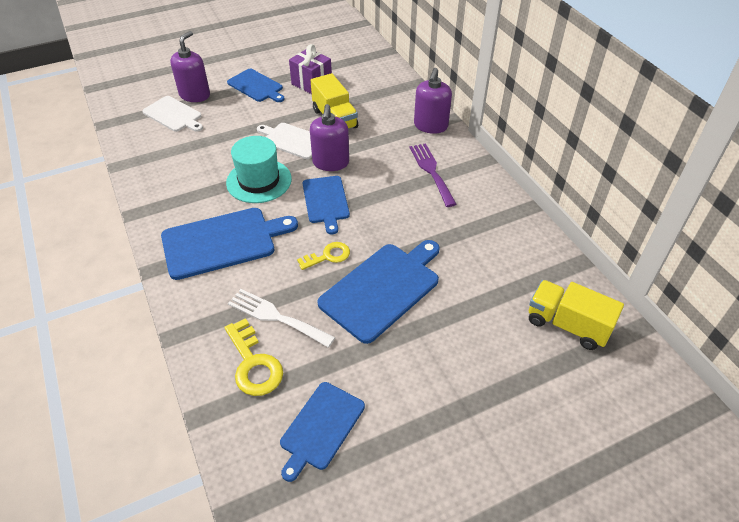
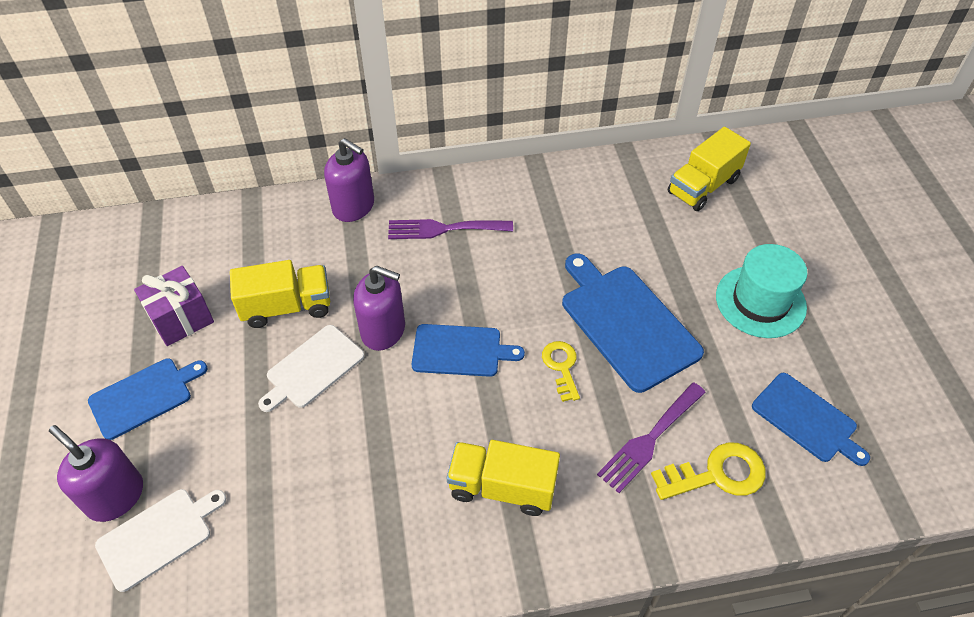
camera: 75 degrees left, 5 degrees up
(223, 242) = (502, 487): blue cutting board -> yellow truck
(259, 181) = (388, 425): turquoise hat -> turquoise hat (760, 301)
(276, 317) = (649, 440): white fork -> purple fork

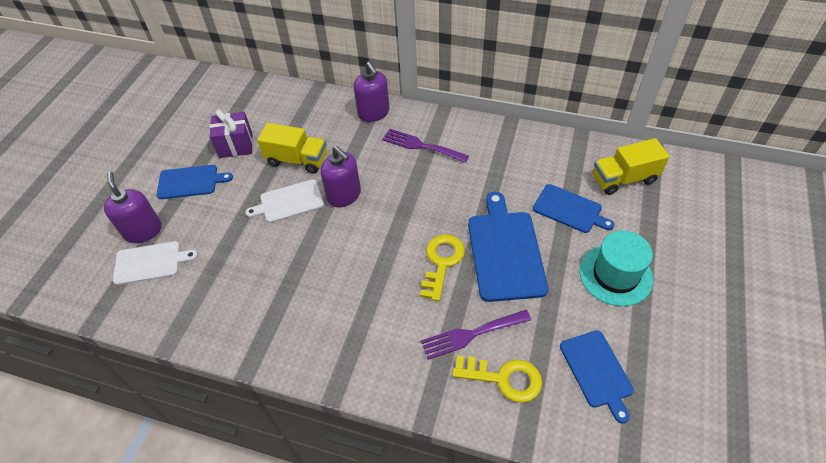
camera: 30 degrees right, 0 degrees up
(460, 350) = (383, 226): blue cutting board -> blue cutting board (569, 209)
(502, 487) = (355, 322): yellow truck -> none
(561, 367) = (442, 262): yellow key -> yellow key, size x1.51

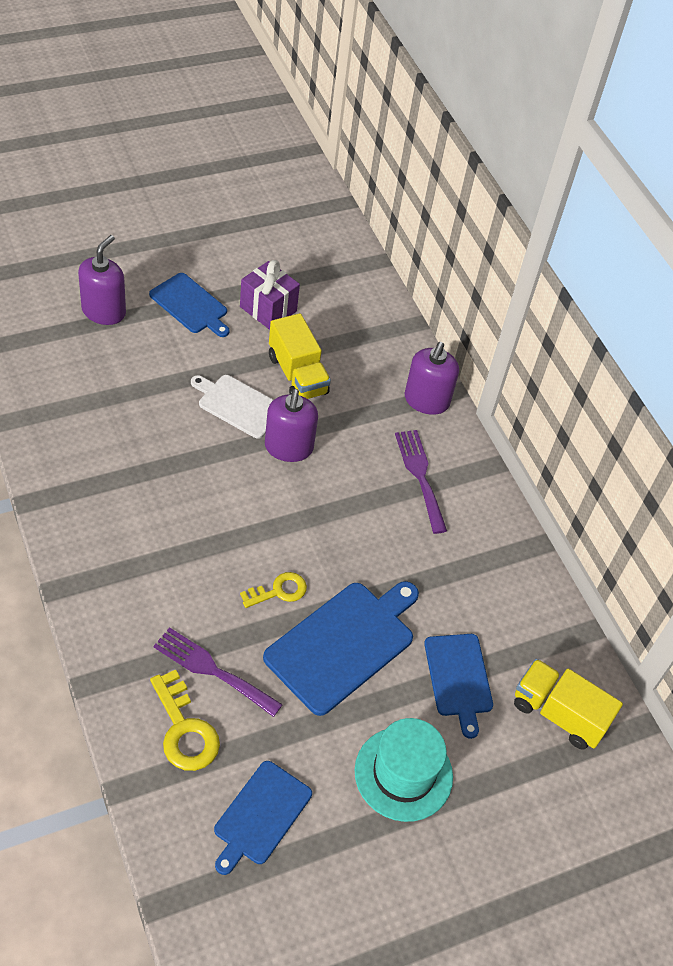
camera: 40 degrees right, 0 degrees up
(150, 262) = (75, 343): white cutting board -> none
(442, 262) = (278, 591): yellow key -> yellow key, size x0.66

